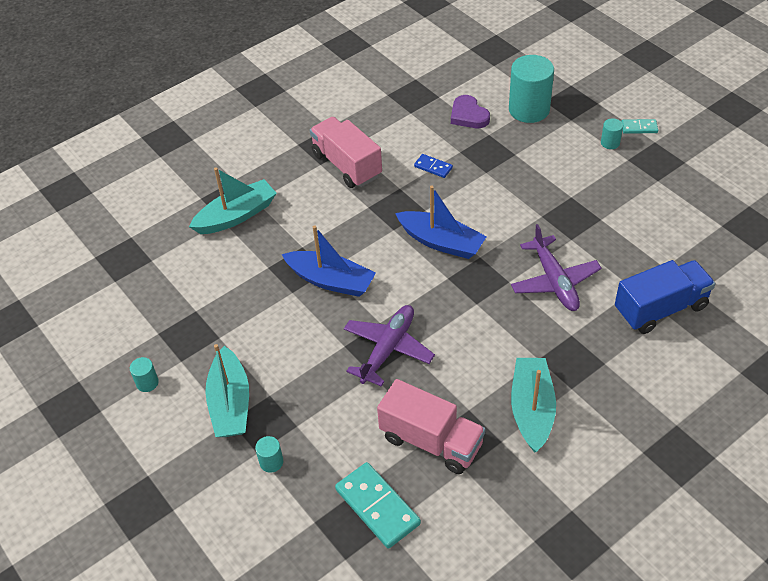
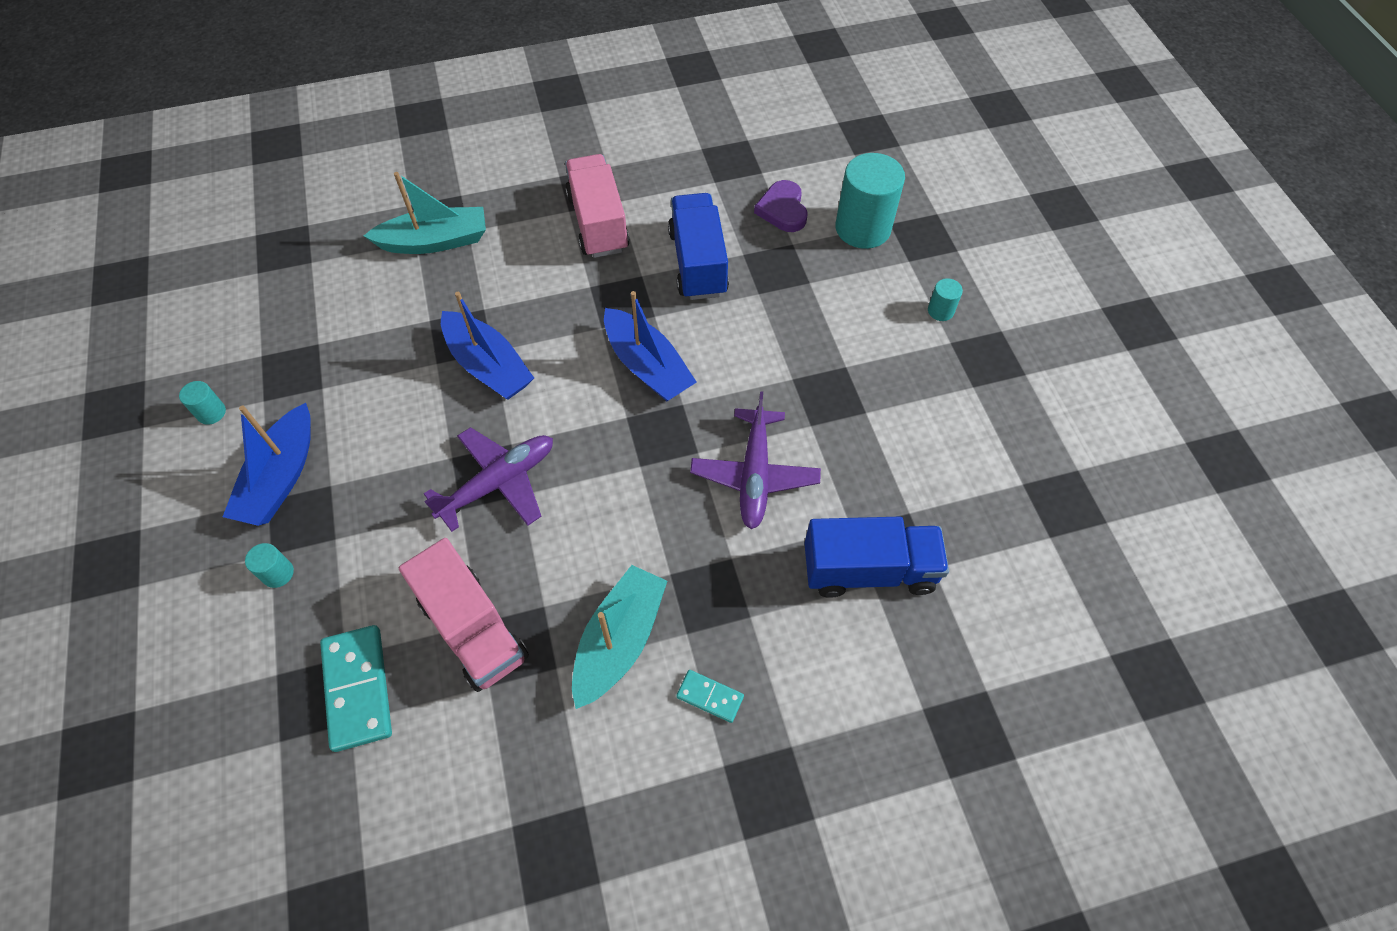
camera: 20 degrees right, 10 degrees up
(230, 403) = (281, 477): turquoise boat -> blue boat
(433, 167) = (698, 263): blue domino -> blue truck
(639, 128) = (991, 304): turquoise domino -> turquoise domino (710, 697)

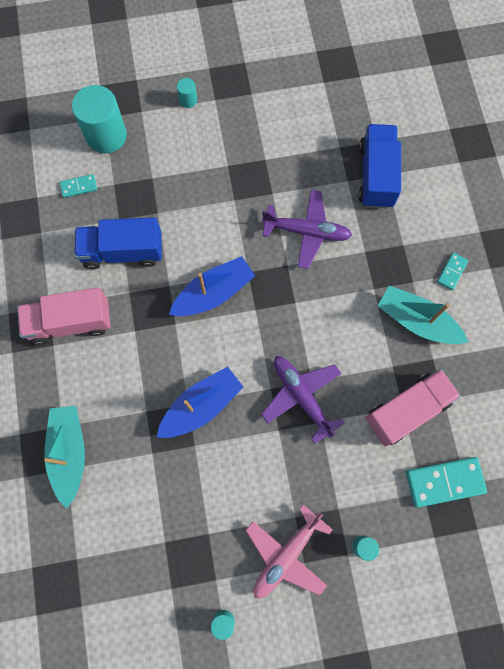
camera: 85 degrees left, 15 degrees up
(281, 477) = (286, 555): blue boat -> pink plane
(782, 210) = (79, 187): purple heart -> turquoise domino

